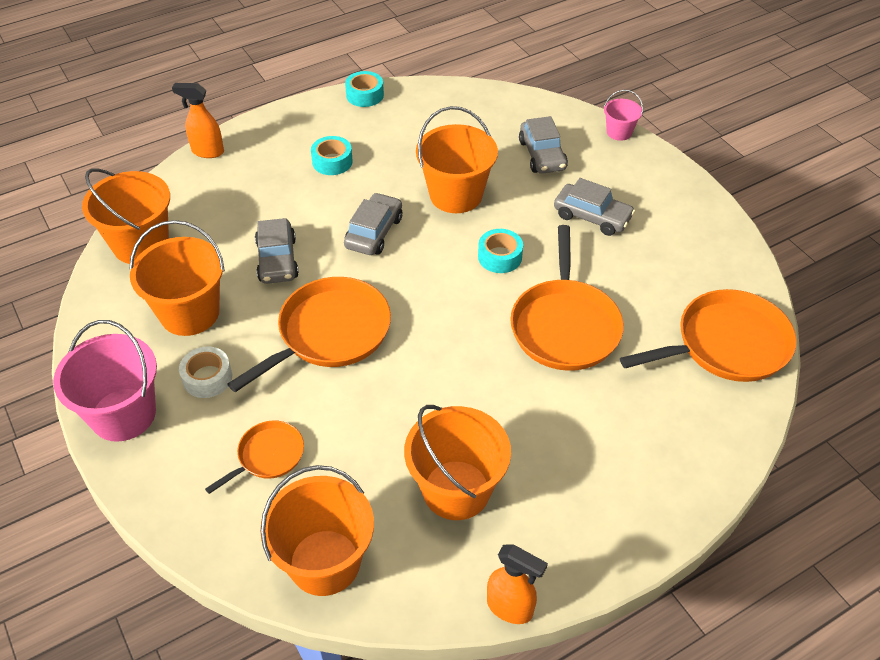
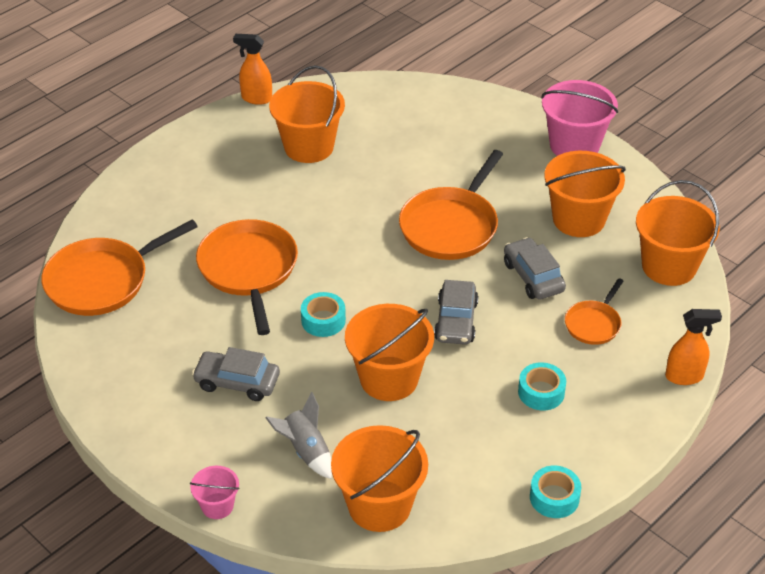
camera: 165 degrees right, 5 degrees down
(207, 378) = (529, 178): white tape -> none
(268, 456) = (452, 141): orange pan -> orange pan (593, 324)
(324, 562) = (382, 98): orange bucket -> orange bucket (379, 505)
(542, 155) = (306, 451): grey car -> grey rocket

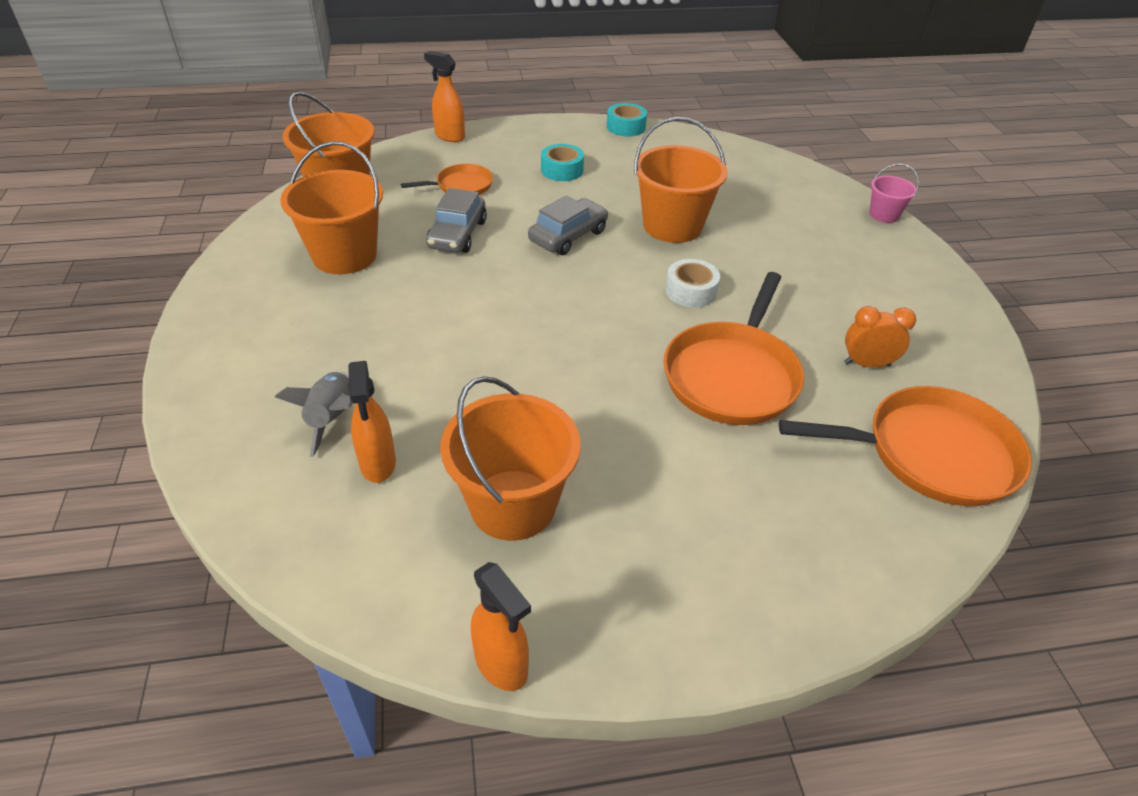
camera: 145 degrees left, 0 degrees up
(165, 324) = (867, 364): none -> orange clock
(237, 382) = (816, 281): grey car -> none
(306, 451) = (785, 214): grey rocket -> grey rocket (332, 418)
(323, 320) = (691, 291): turquoise tape -> white tape
(379, 505) = (753, 168): orange bucket -> none
(391, 130) = (378, 464): none -> orange spray bottle
(451, 226) = (469, 310): orange pan -> none
(574, 145) = (222, 322): pink bucket -> none

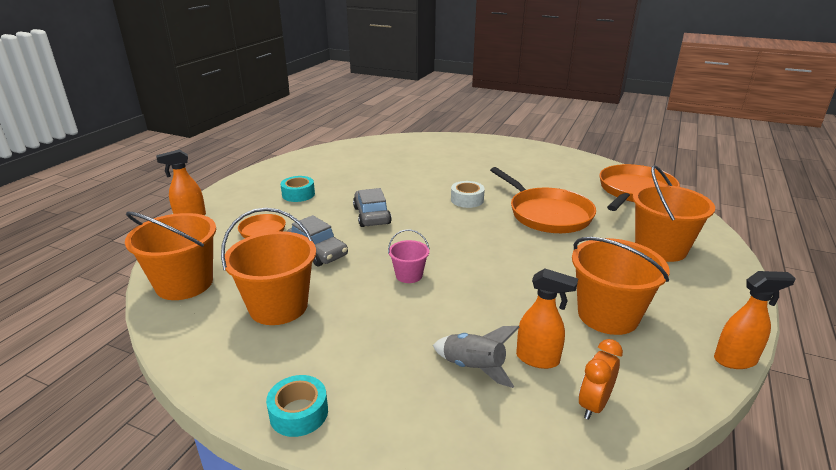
camera: 55 degrees left, 15 degrees down
(626, 127) = (284, 162): turquoise tape -> turquoise tape (299, 413)
(672, 226) = (402, 184): orange bucket -> orange bucket (660, 248)
(867, 364) = (565, 181): orange clock -> orange clock (594, 405)
(884, 215) = (459, 137): pink bucket -> pink bucket (409, 275)

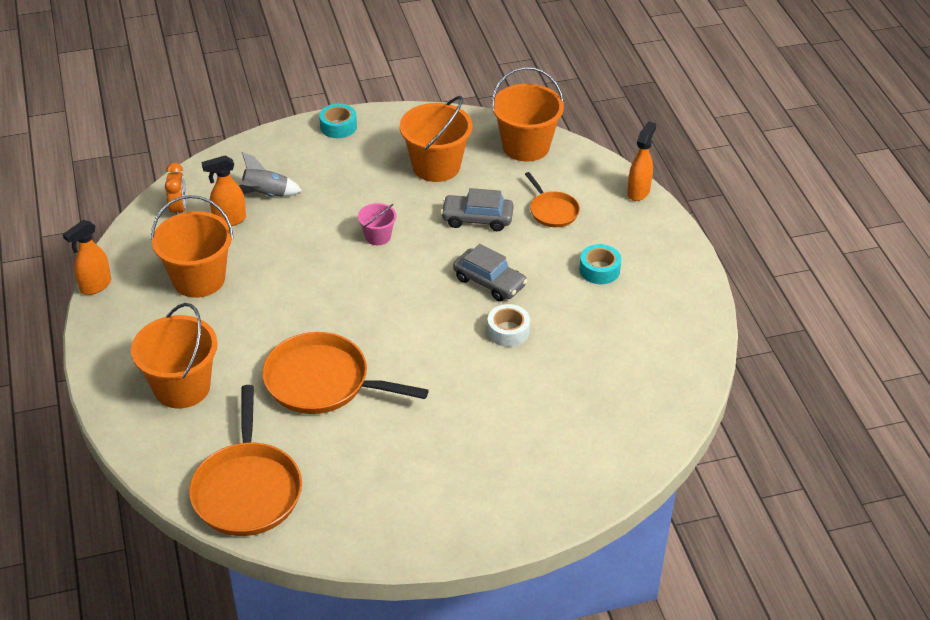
camera: 140 degrees right, 15 degrees up
(467, 200) = (424, 359): white tape -> white tape (508, 331)

